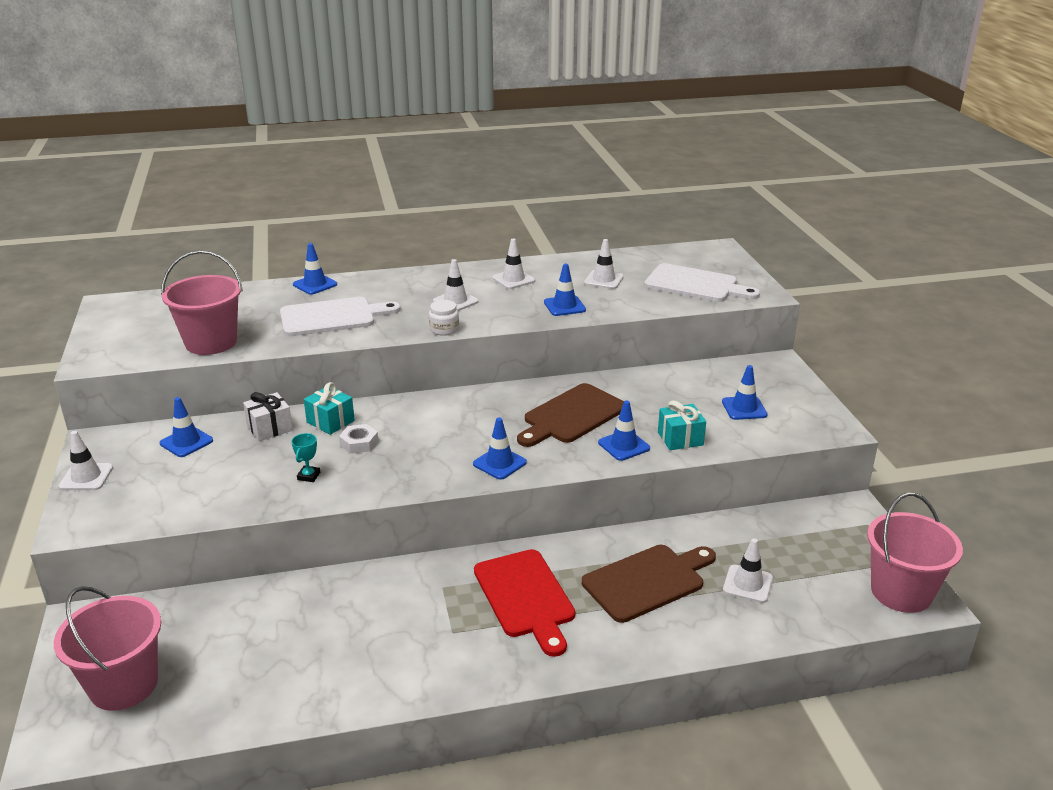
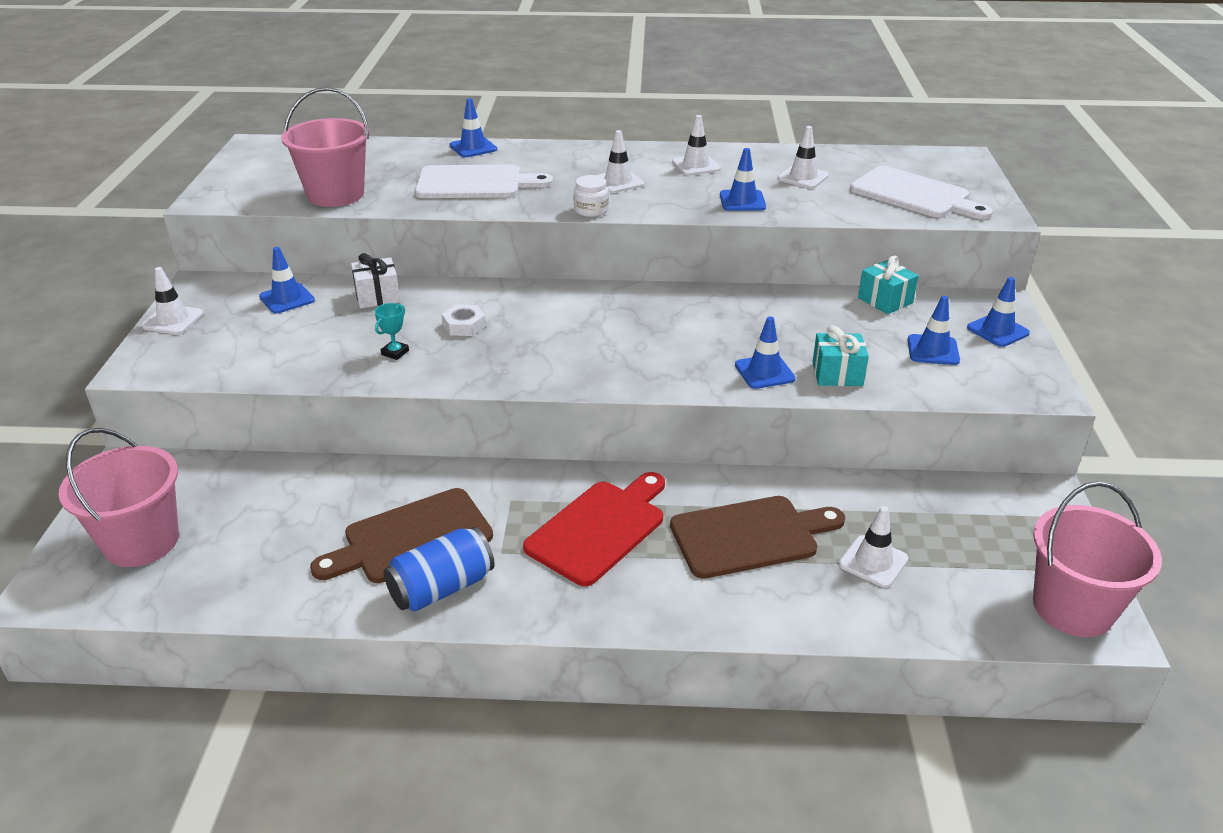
camera: 15 degrees right, 5 degrees up
(330, 421) = (444, 298): turquoise gift -> turquoise gift (885, 300)
(414, 672) = (441, 588): none -> blue can
(499, 463) = (609, 370): blue traffic cone -> blue traffic cone (997, 330)
(526, 597) = (599, 528): red cutting board -> red cutting board turned 135 degrees counterclockwise
(572, 416) = (716, 330): brown cutting board -> brown cutting board (411, 538)

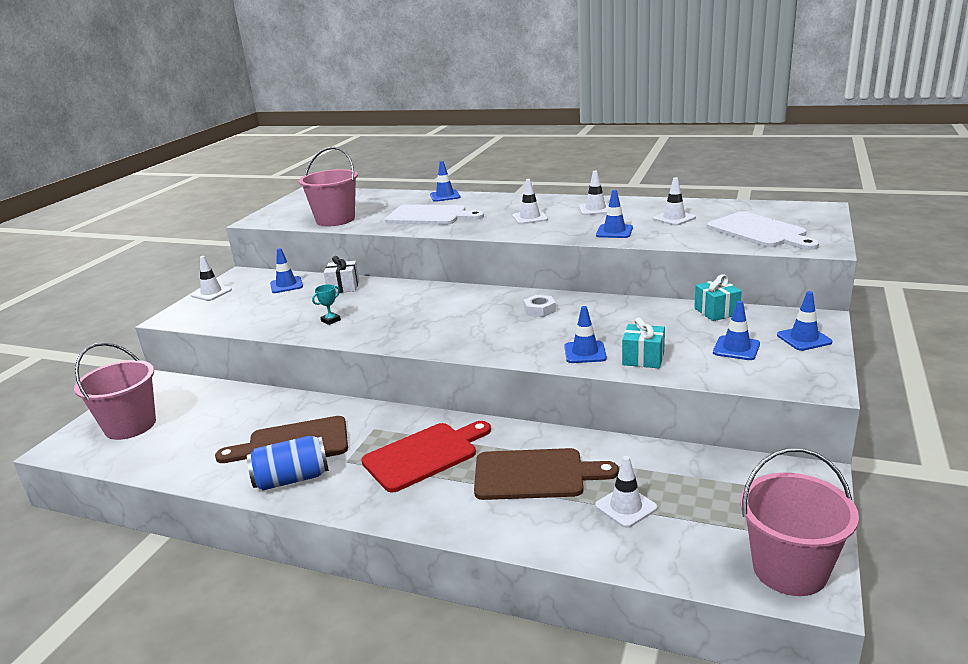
camera: 20 degrees right, 10 degrees down
(464, 325) = (387, 307): white nut -> white nut (539, 310)
(591, 210) = (497, 234): white jar -> none

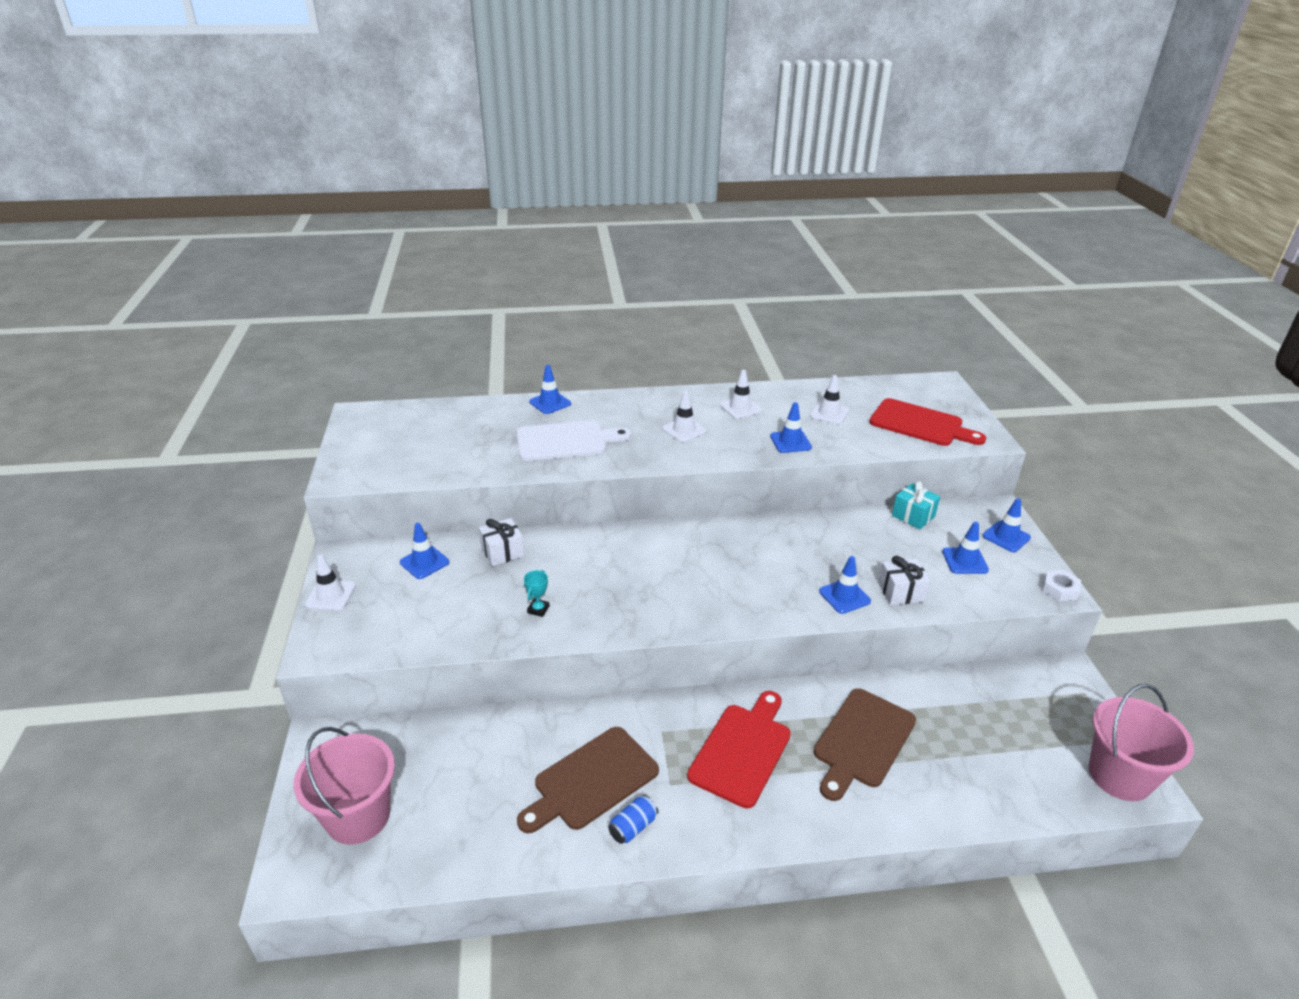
camera: 30 degrees left, 10 degrees up
(292, 479) = (633, 827): blue can -> blue can, size x0.58
(335, 220) = (451, 463): pink bucket -> none
(535, 474) = (862, 741): brown cutting board -> brown cutting board turned 150 degrees clockwise
(539, 310) = (753, 545): white nut -> white nut (1060, 589)
(626, 507) = (963, 753): white traffic cone -> none
(643, 358) = (900, 592): turquoise gift -> white gift
(759, 232) = (920, 424): white cutting board -> red cutting board

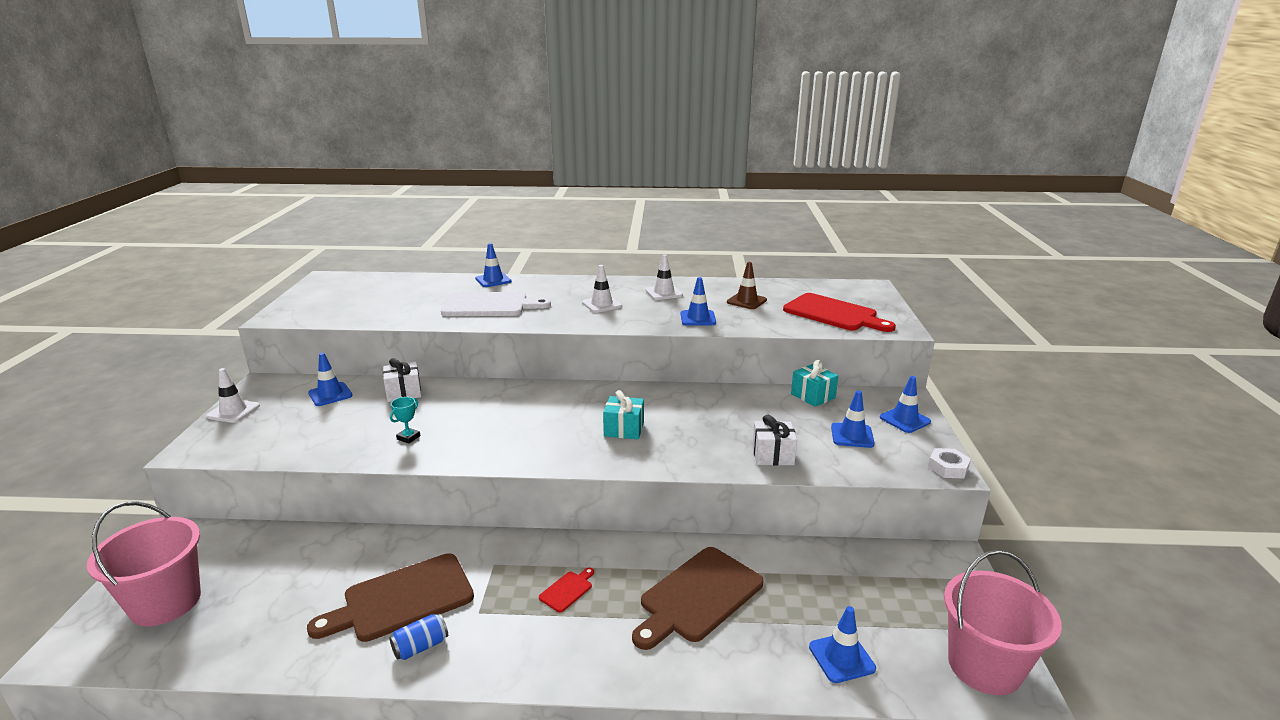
camera: 10 degrees right, 10 degrees down
(742, 750) = (567, 590): red cutting board -> red cutting board, size x0.43
(749, 576) = (624, 429): none -> turquoise gift
(829, 413) = (746, 301): white traffic cone -> brown traffic cone
(844, 596) = (712, 453): blue traffic cone -> blue traffic cone (841, 658)

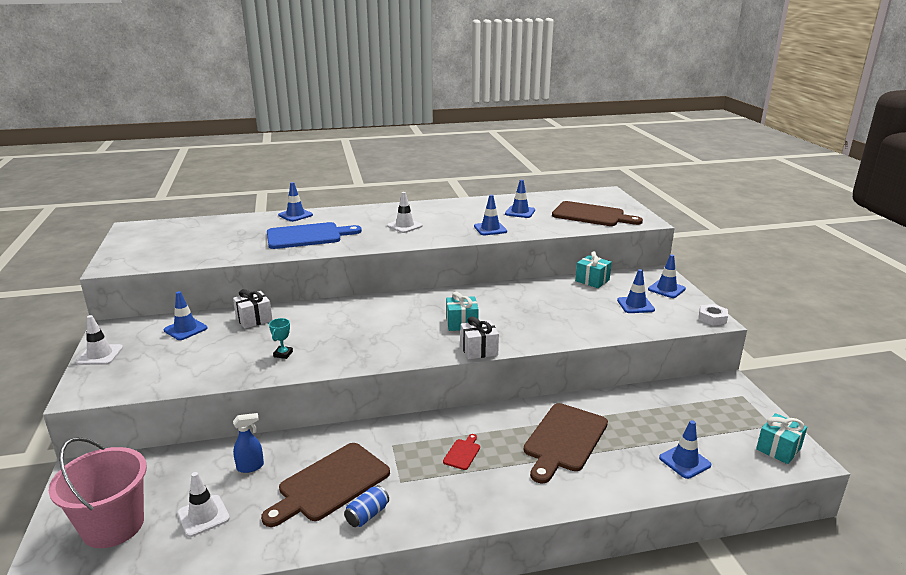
camera: 15 degrees left, 0 degrees up
(333, 561) = (250, 467): none -> blue spray bottle
(490, 305) = (308, 236): white cutting board -> blue cutting board
(664, 293) = (450, 212): white traffic cone -> white traffic cone (203, 516)
(746, 301) = (520, 212): brown traffic cone -> blue traffic cone
(772, 455) = (586, 327): white gift -> white gift (479, 350)
(834, 314) = (591, 215): red cutting board -> brown cutting board
(984, 666) = (778, 449): pink bucket -> turquoise gift

